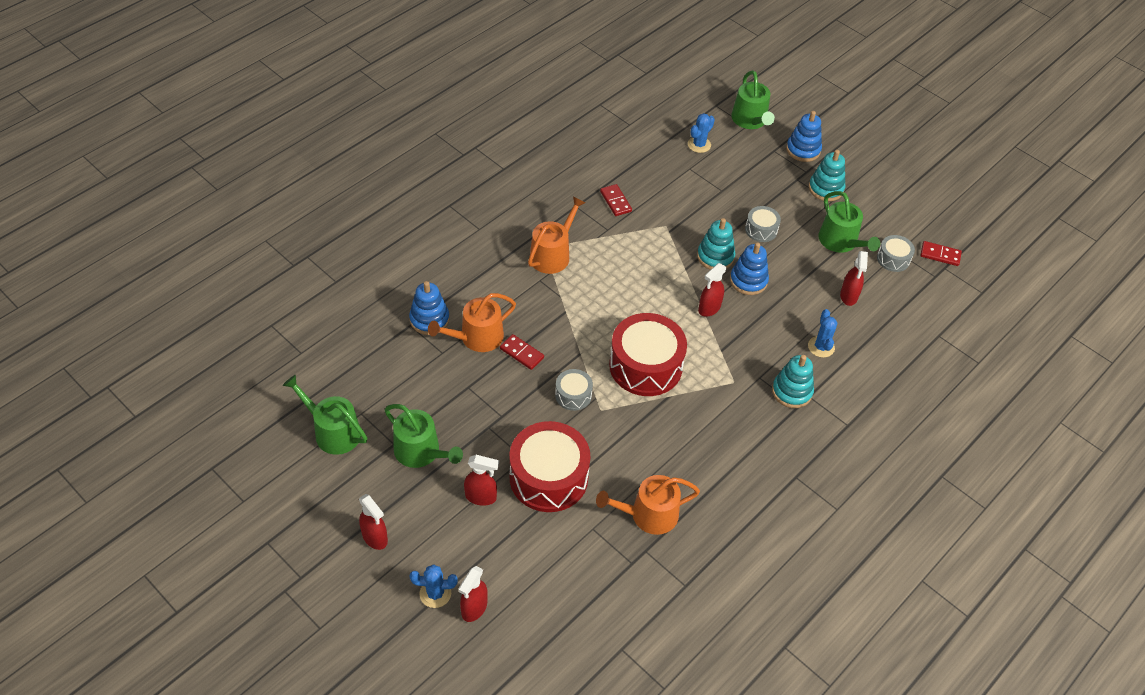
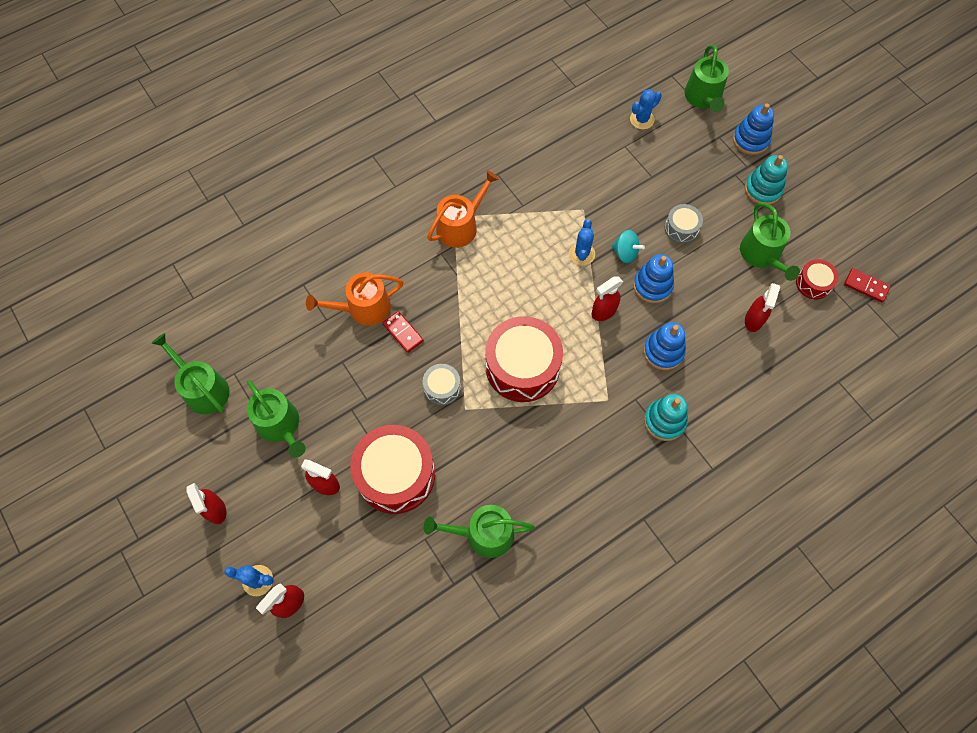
camera: 15 degrees right, 15 degrees up
(429, 319) = (322, 281): blue stacking toy -> blue stacking toy (663, 351)
(615, 201) = (539, 174): red domino -> none
(648, 515) = (483, 534): orange watering can -> green watering can
(715, 257) = (625, 253): turquoise stacking toy -> turquoise spinning top
(821, 347) = (708, 374): blue cactus -> blue cactus (582, 254)
(893, 259) = (813, 283): grey drum -> red drum

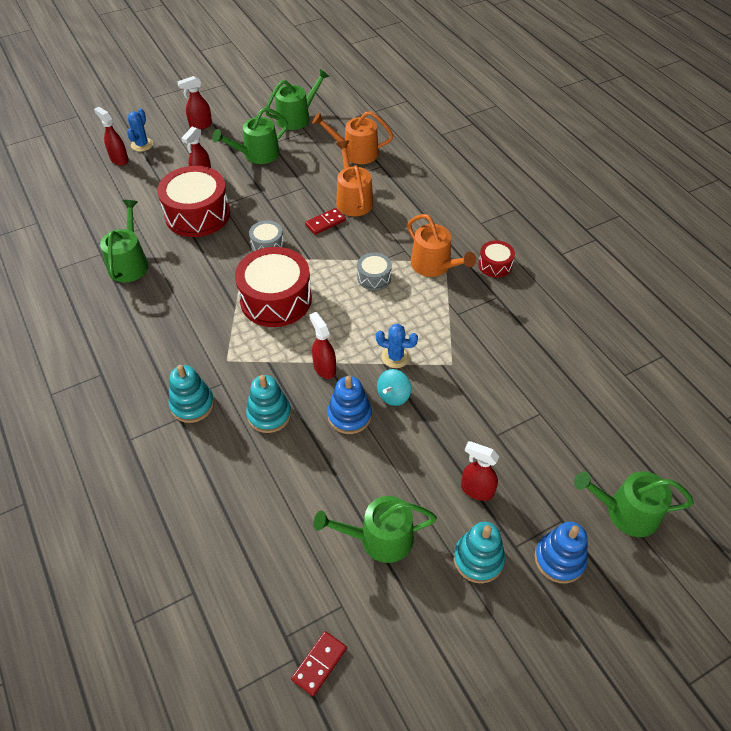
camera: 95 degrees right, 15 degrees down
(277, 313) = (356, 152): none -> orange watering can
(642, 119) = (582, 436): blue cactus -> none
(663, 351) = (269, 414): blue stacking toy -> turquoise stacking toy
(681, 228) = (423, 455): grey drum -> grey drum (374, 277)
(753, 320) = (291, 511): red spray bottle -> red spray bottle (476, 490)
(813, 283) = (332, 593): red drum -> red drum (495, 265)

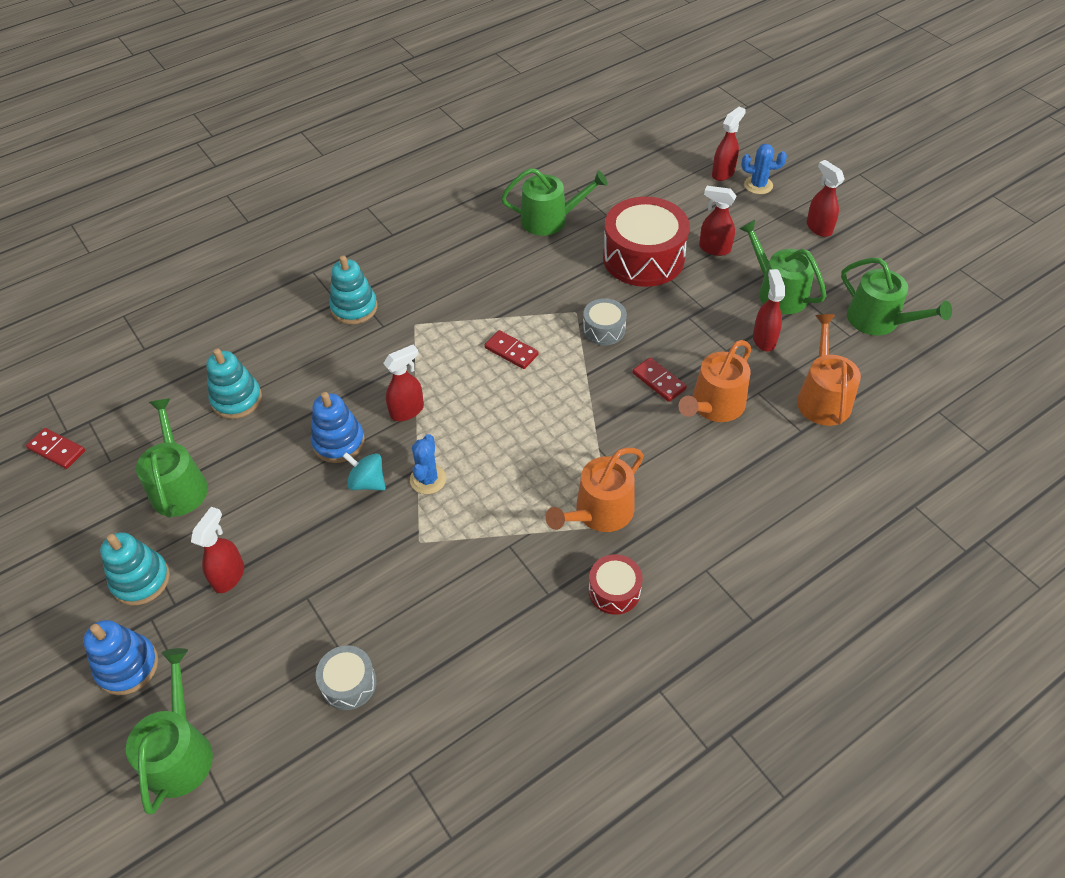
camera: 85 degrees right, 0 degrees up
(269, 414) = (341, 371): turquoise stacking toy -> turquoise stacking toy (236, 399)
(276, 299) = (511, 351): red drum -> red domino
(299, 168) = (764, 339): none -> red spray bottle
(353, 200) = (714, 406): orange watering can -> orange watering can turned 150 degrees clockwise
(374, 277) = (564, 444): grey drum -> grey drum (349, 683)

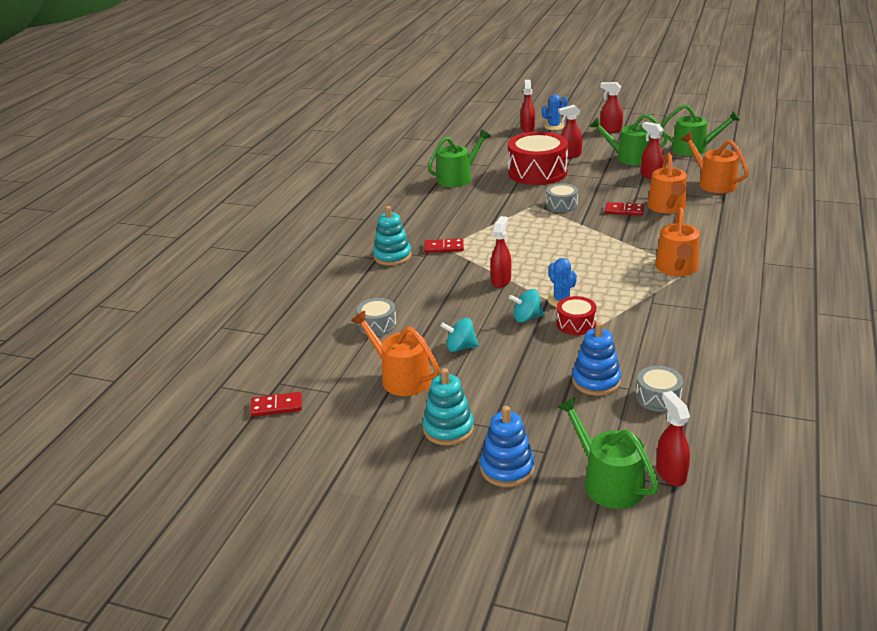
camera: 35 degrees left, 20 degrees down
(178, 485) = (401, 377): green watering can -> orange watering can
(229, 576) = (506, 396): red spray bottle -> red spray bottle (670, 473)
(236, 399) = (377, 325): turquoise stacking toy -> grey drum
(267, 481) = (460, 347): none -> turquoise spinning top
(338, 442) = (479, 311): blue stacking toy -> blue stacking toy (596, 381)
(511, 351) = (523, 233): red domino -> red domino (444, 248)
(614, 591) = (734, 291): red drum -> red drum (575, 324)

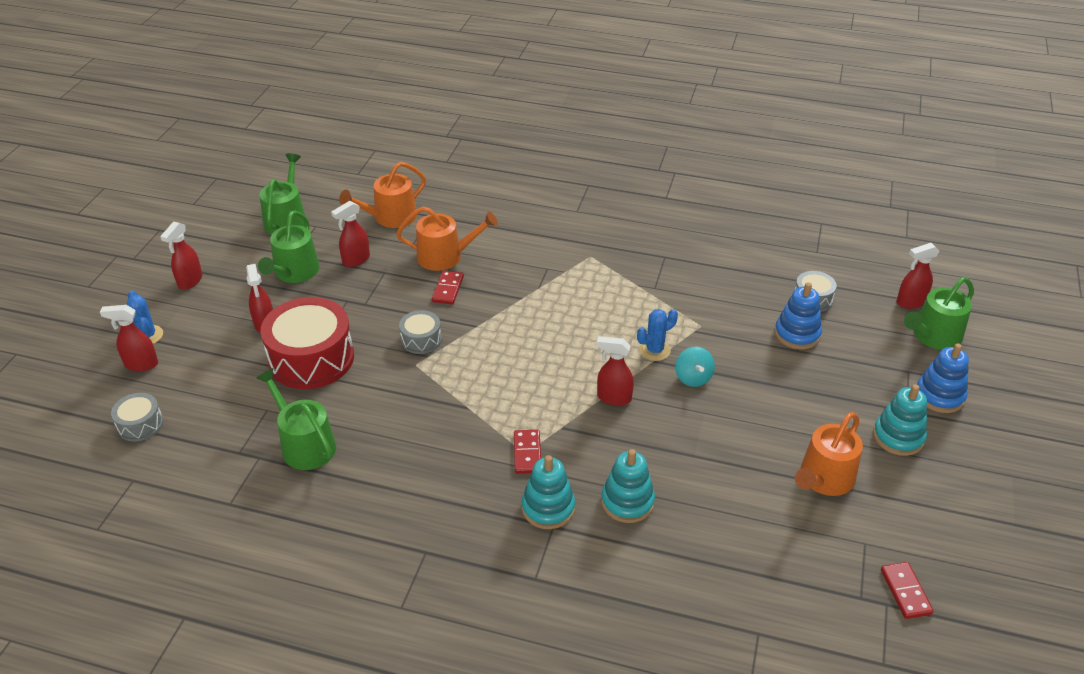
camera: 95 degrees left, 10 degrees up
(377, 325) = (722, 510): grey drum -> grey drum (140, 424)
(392, 285) = (627, 502): none -> turquoise stacking toy
(460, 347) = (758, 431): turquoise spinning top -> none
(575, 324) = (700, 342): red drum -> none
(677, 268) = (587, 264): orange watering can -> none

